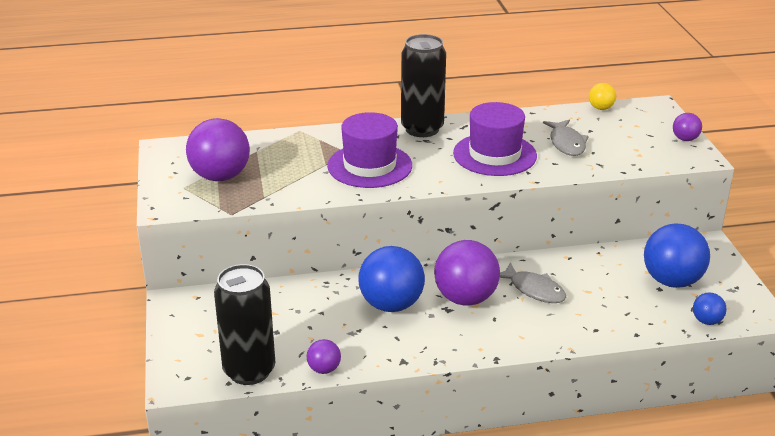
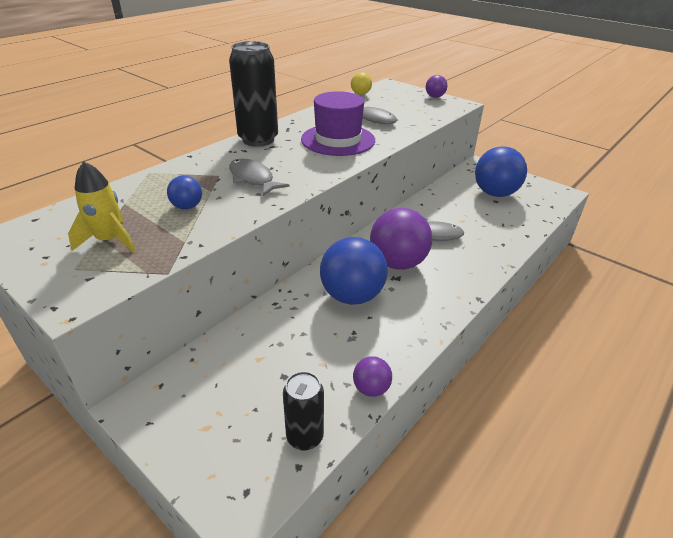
camera: 40 degrees left, 5 degrees up
(220, 176) = (109, 240): purple ball -> yellow rocket
(249, 371) = (305, 437): black can -> black can, size x0.57
(369, 166) = (253, 179): purple hat -> grey fish
(707, 321) = (546, 209): blue ball -> blue ball (187, 207)

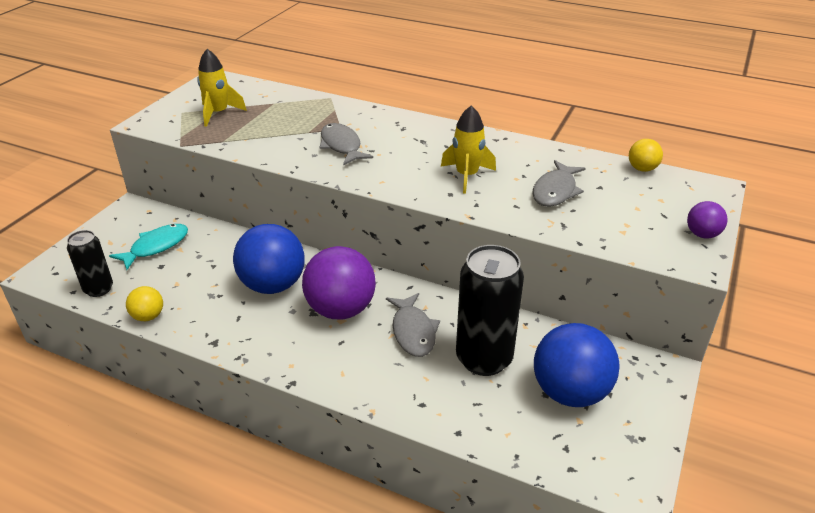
camera: 75 degrees right, 0 degrees up
(187, 207) = (277, 128): blue ball -> none
(243, 379) = (156, 247): none -> turquoise fish
(253, 179) = (341, 146): grey fish -> grey fish turned 60 degrees counterclockwise
(258, 139) = (433, 130): black can -> black can (484, 359)
(338, 140) = (467, 176): purple hat -> yellow rocket
(371, 388) = (148, 316): purple ball -> yellow ball

